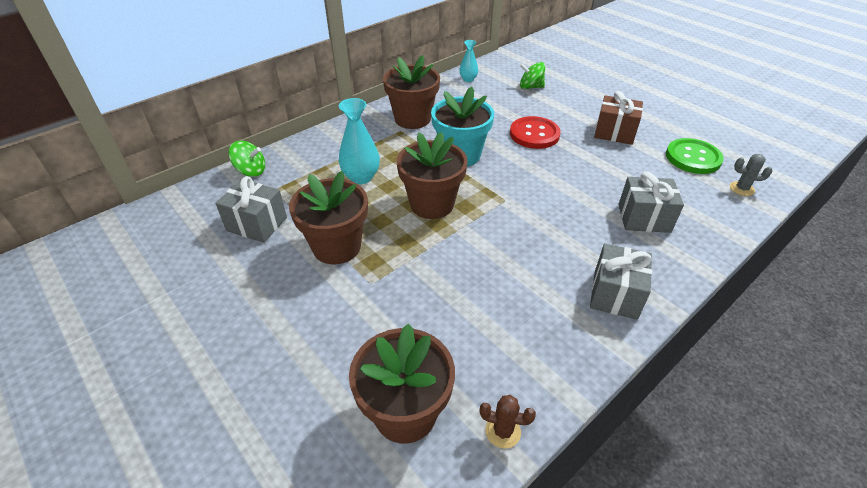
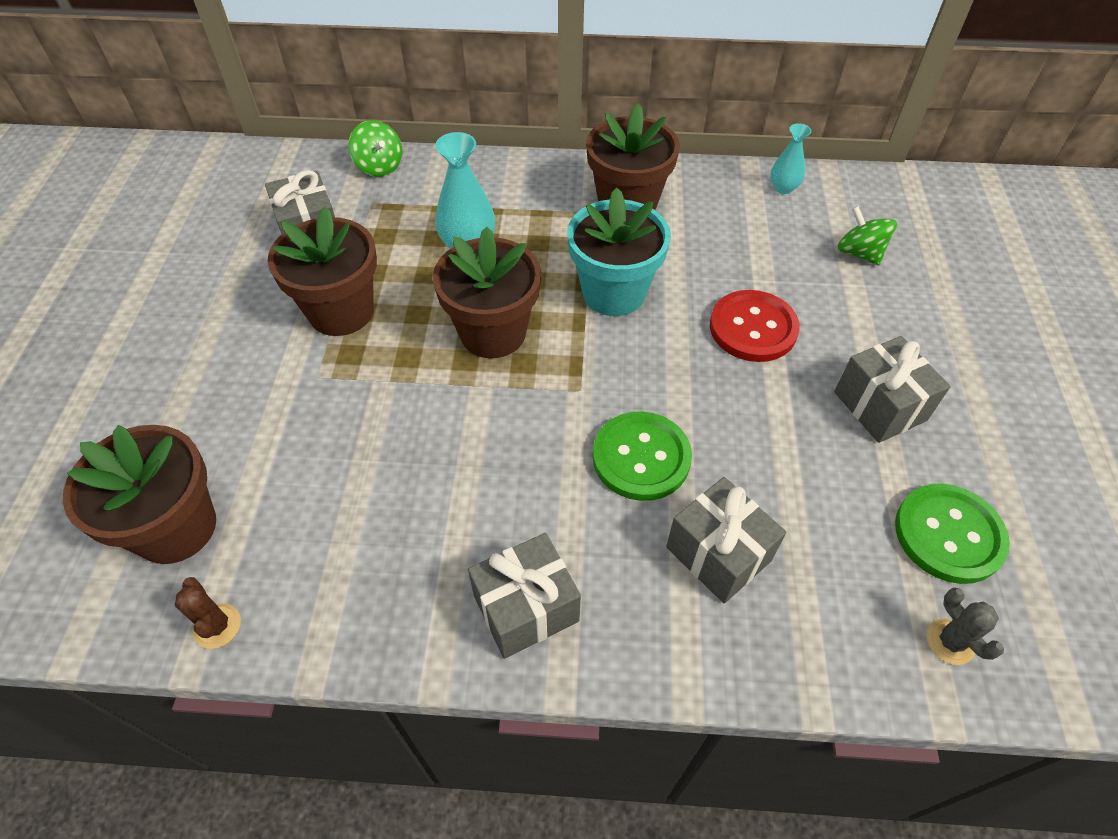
camera: 45 degrees right, 10 degrees up
(567, 206) = (641, 457): none -> green button
(614, 132) = (880, 406): brown gift -> grey gift

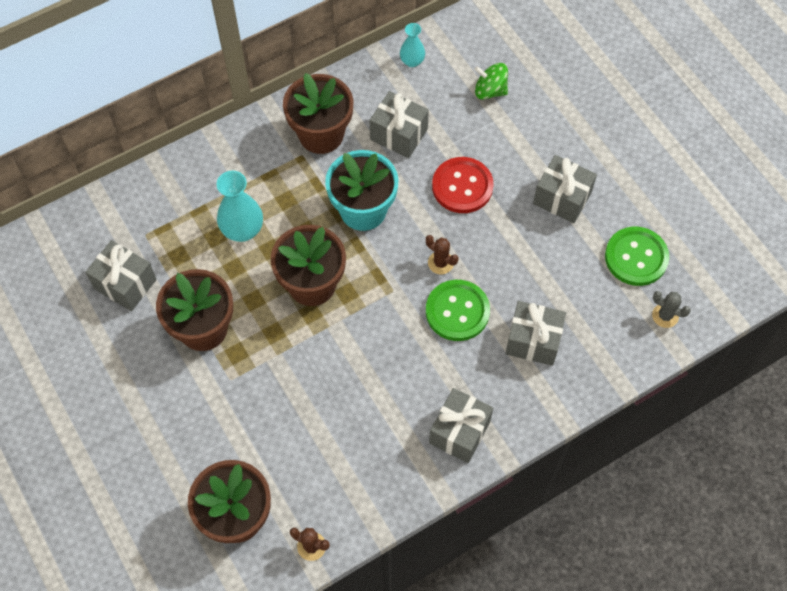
camera: 35 degrees left, 10 degrees up
(379, 166) = (121, 201): green spinning top -> none
(662, 392) = (440, 263): none -> brown cactus
(715, 243) = (399, 134): none -> grey gift

